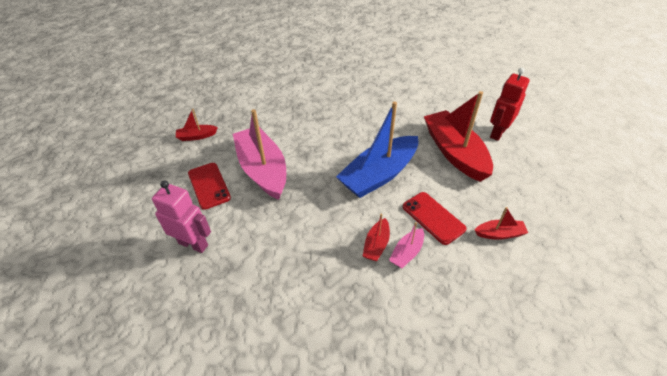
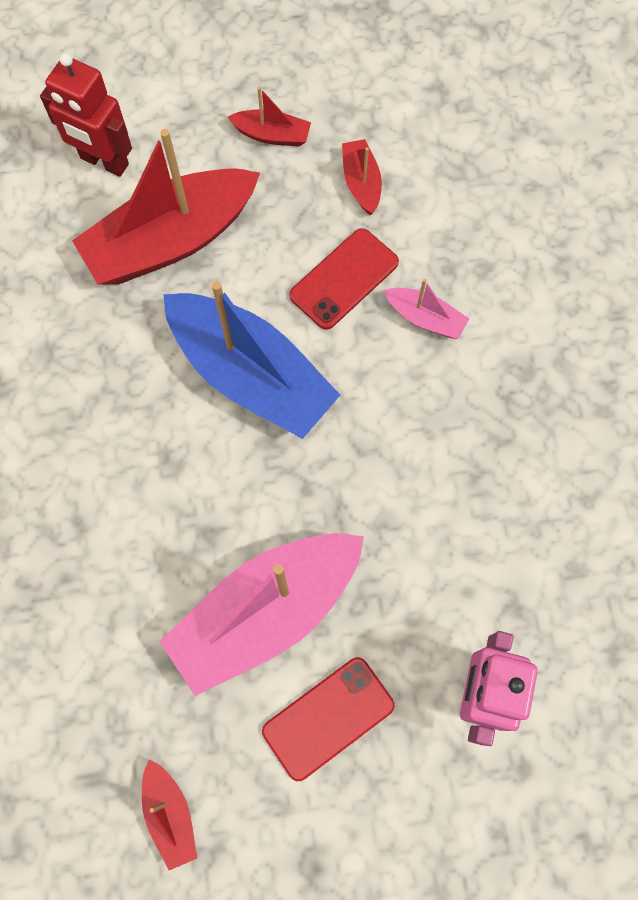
camera: 100 degrees left, 25 degrees up
(376, 245) = (418, 366): red boat -> red boat (272, 135)

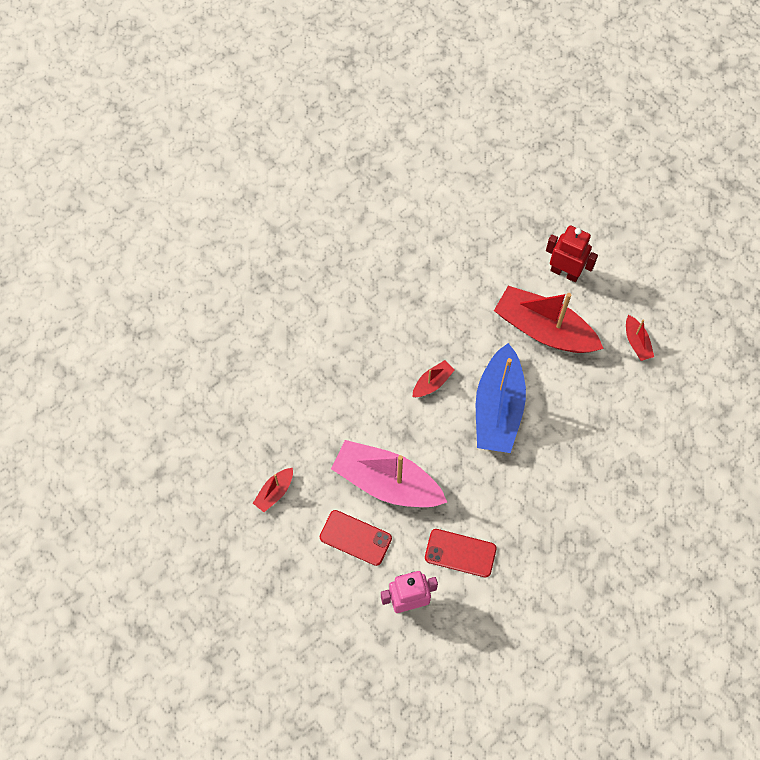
camera: 60 degrees right, 5 degrees down
(104, 162) = (565, 272): red robot -> red robot turned 120 degrees clockwise
(344, 279) = (579, 423): red phone -> red phone (460, 553)
(361, 183) = (640, 402): red boat -> red boat (432, 383)
(425, 318) = (584, 475): pink boat -> none

